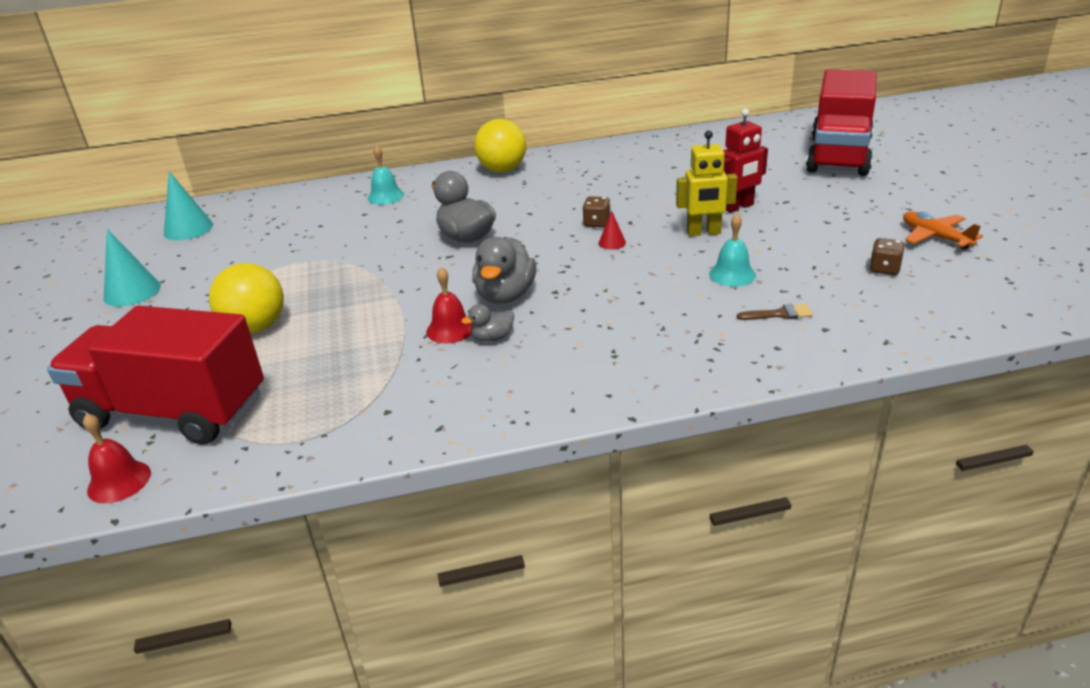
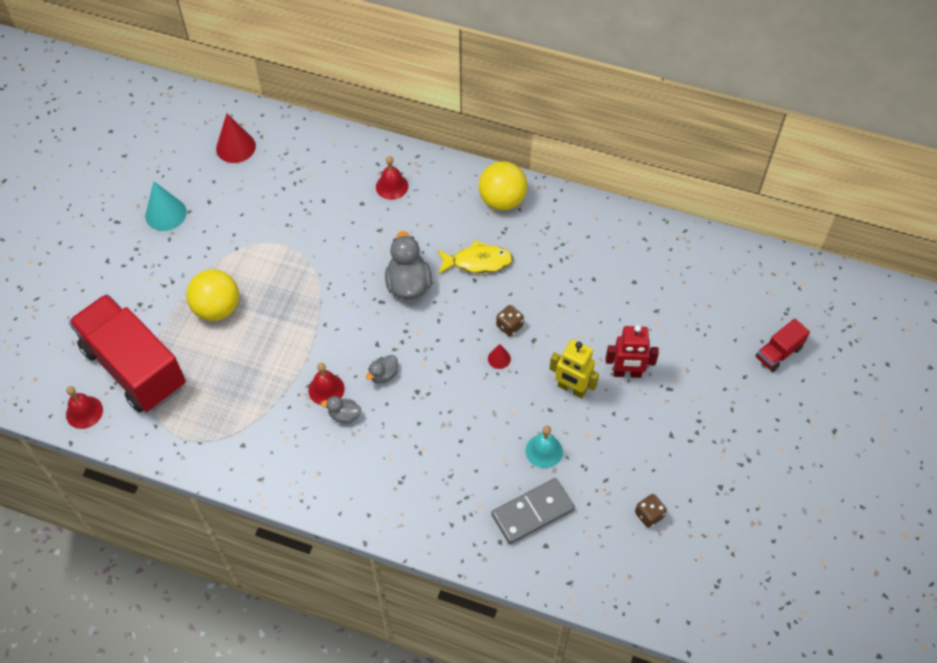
camera: 30 degrees right, 25 degrees up
(188, 229) = (235, 147): turquoise cone -> red cone
(385, 196) = (392, 186): turquoise bell -> red bell
(505, 295) = (383, 375): grey duck -> grey duck, size x0.52
(520, 203) = (478, 262): none -> yellow fish
(779, 314) = (532, 512): brown brush -> grey domino
(838, 156) = (778, 353): red truck -> red truck, size x0.43
(935, 237) = (725, 506): orange plane -> none

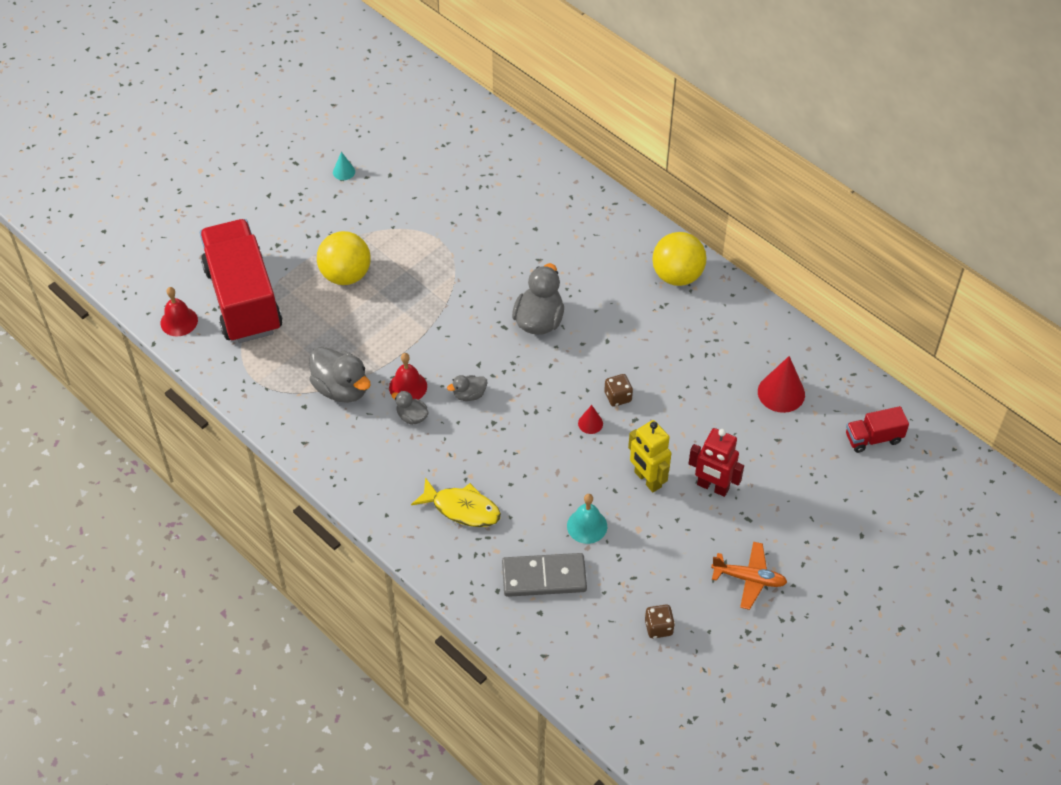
camera: 25 degrees right, 5 degrees down
(166, 214) = (344, 172): turquoise cone -> turquoise cone, size x0.52
(235, 147) = (442, 133): red cone -> red cone (781, 393)
(268, 415) = (341, 388): none -> grey duck
(392, 186) = (573, 223): red bell -> none
(478, 262) = (620, 325): yellow fish -> yellow fish (462, 508)
(697, 440) = (749, 578): none -> orange plane
(778, 353) = (885, 530): red truck -> red truck (873, 438)

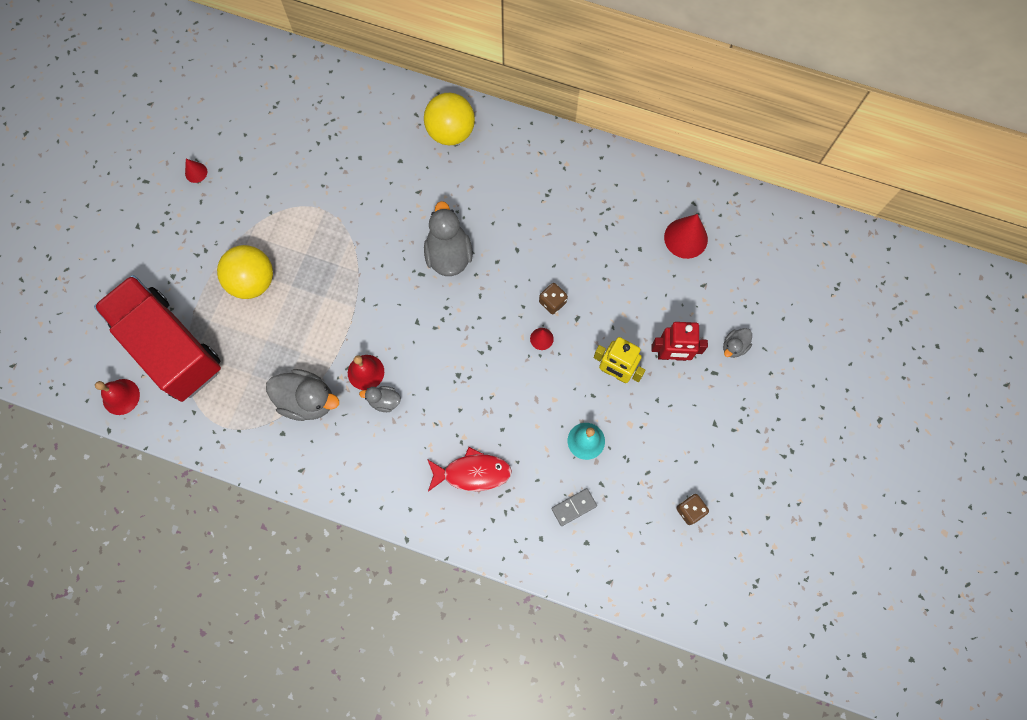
camera: 25 degrees left, 20 degrees up
(344, 172) = (196, 172): turquoise cone -> red cone
(462, 508) = (472, 473): yellow fish -> red fish
(469, 395) = (424, 356): grey duck -> grey duck (734, 346)
(544, 577) = (574, 507): grey domino -> grey domino, size x0.55
(677, 276) = (546, 158): yellow ball -> yellow ball (451, 132)
(749, 578) = (741, 430): orange plane -> none
(873, 438) = (779, 249): red truck -> none

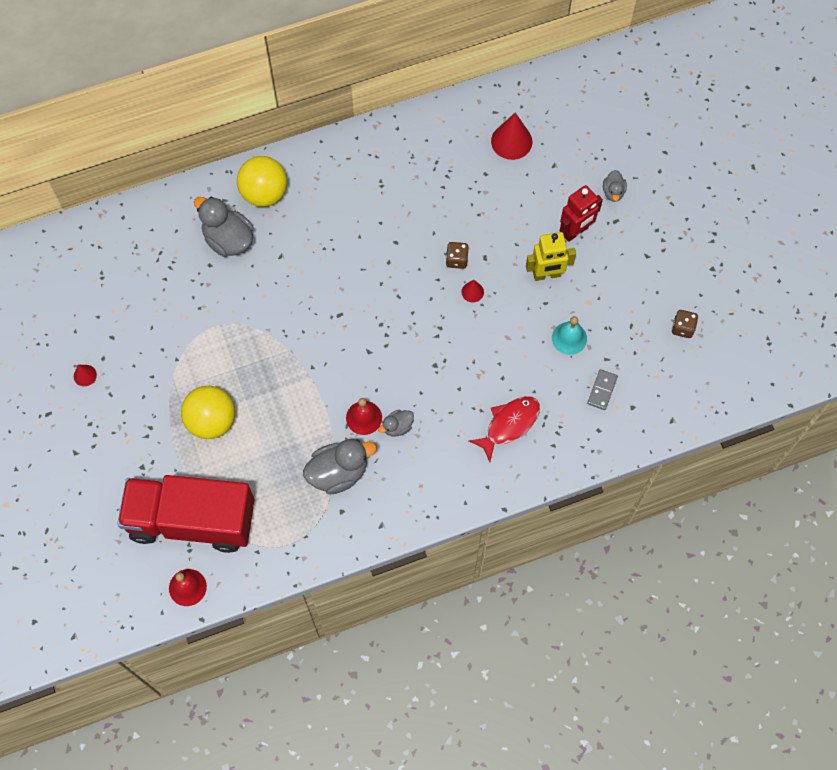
camera: 40 degrees left, 5 degrees down
(448, 254) = (347, 284): grey duck -> grey duck (228, 239)

